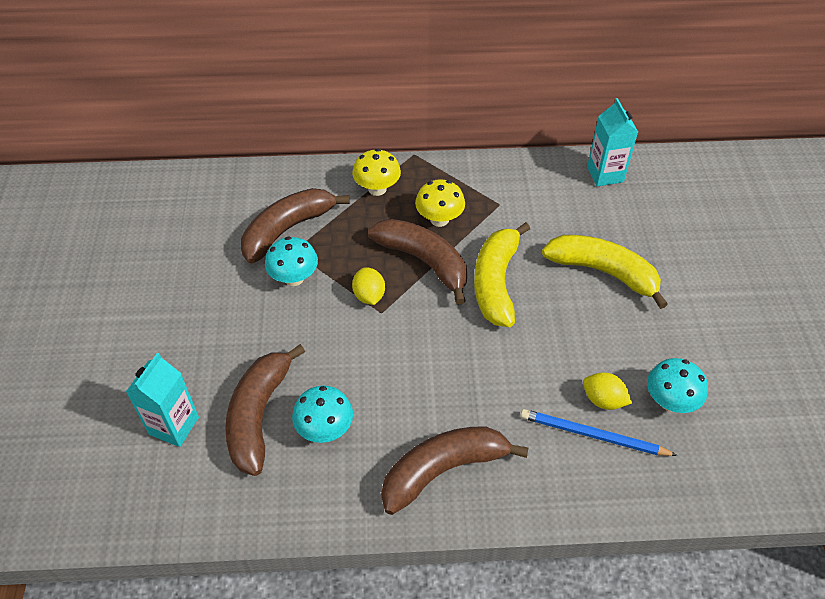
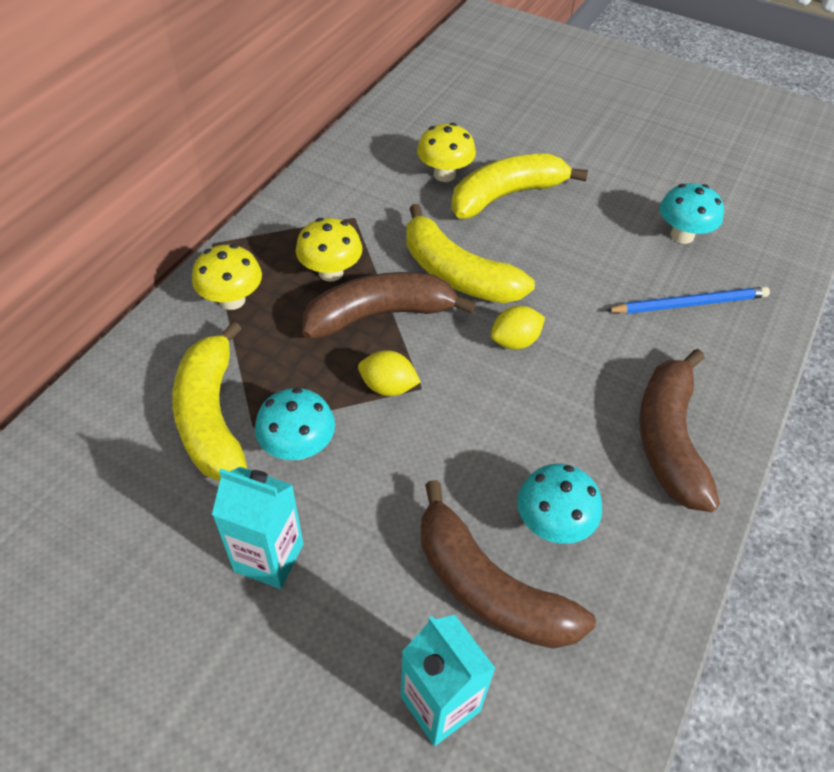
camera: 60 degrees left, 0 degrees up
(287, 229) = (212, 416): brown banana -> yellow banana
(590, 228) = (444, 174): none -> yellow mushroom
(593, 435) = (689, 304): blue pencil -> blue pencil turned 150 degrees counterclockwise
(603, 400) = (654, 276): yellow lemon -> yellow lemon (515, 341)
(605, 174) = (387, 130): turquoise carton -> turquoise carton (269, 557)

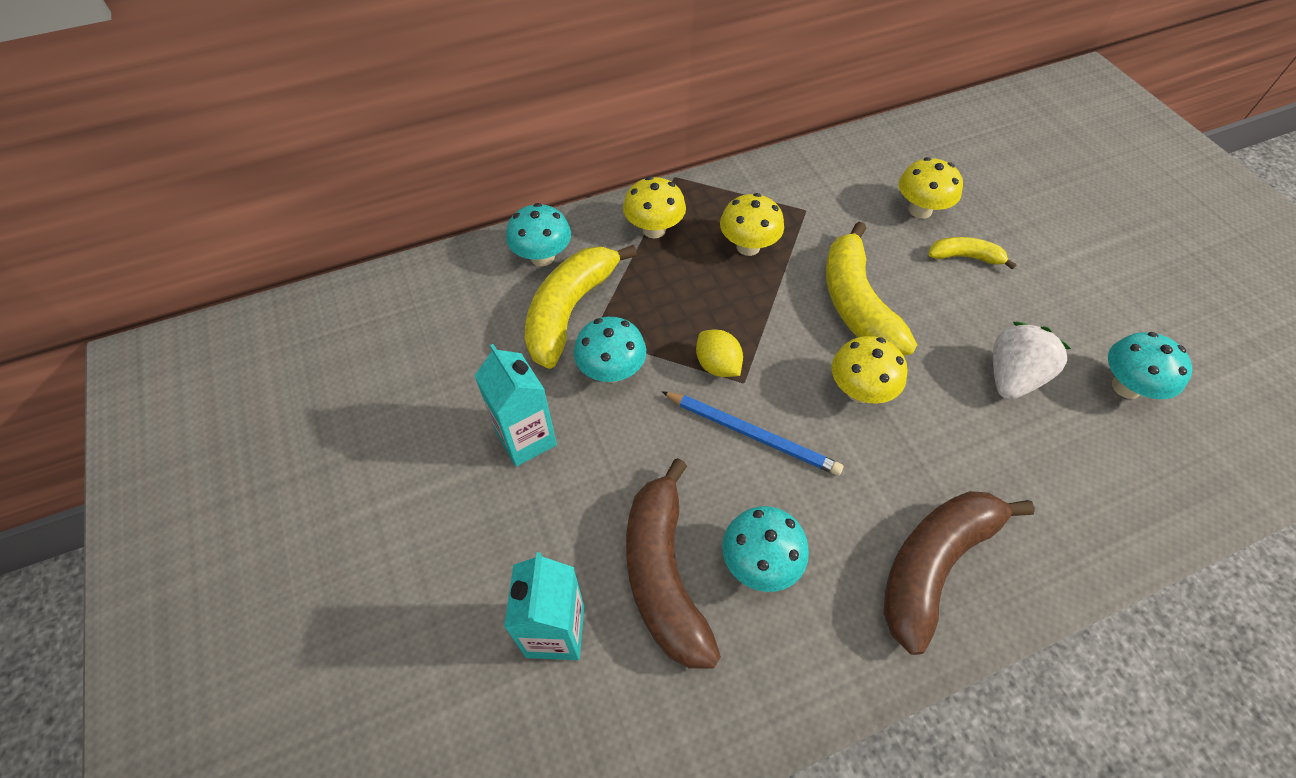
camera: 40 degrees right, 5 degrees up
(140, 382) = (542, 257): none -> turquoise mushroom
(380, 315) = (759, 303): brown banana -> none
(506, 195) = (965, 257): yellow banana -> yellow banana, size x0.52
(515, 341) = (859, 391): yellow lemon -> yellow mushroom
(608, 269) = (1012, 377): none -> white strawberry
(689, 304) = (1072, 456): blue pencil -> blue pencil (752, 434)

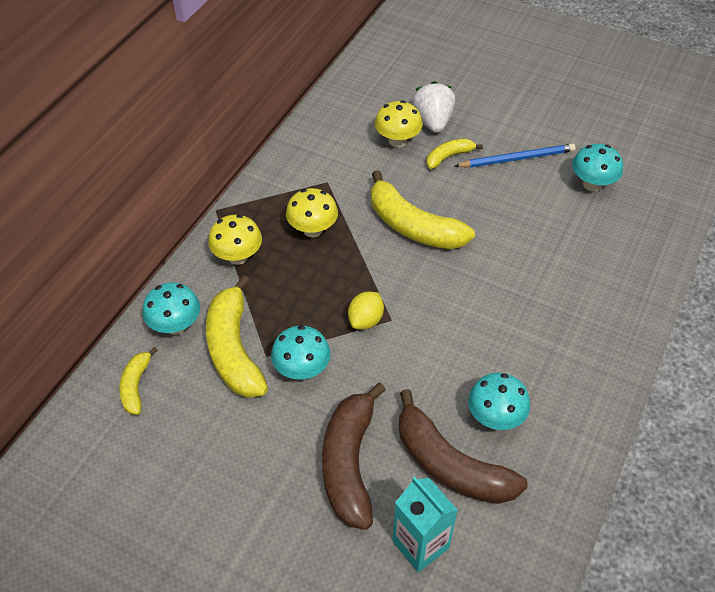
camera: 40 degrees left, 5 degrees down
(461, 287) = (136, 386): none -> yellow banana
(526, 438) = (289, 451): turquoise carton -> none
(717, 365) = (365, 320): yellow lemon -> yellow lemon turned 75 degrees counterclockwise
(752, 434) = (425, 348): blue pencil -> blue pencil (517, 159)
(859, 391) = (461, 279): yellow mushroom -> none
(934, 564) = (581, 350): brown banana -> brown banana (349, 463)
(1012, 377) = (533, 216): white strawberry -> white strawberry (433, 121)

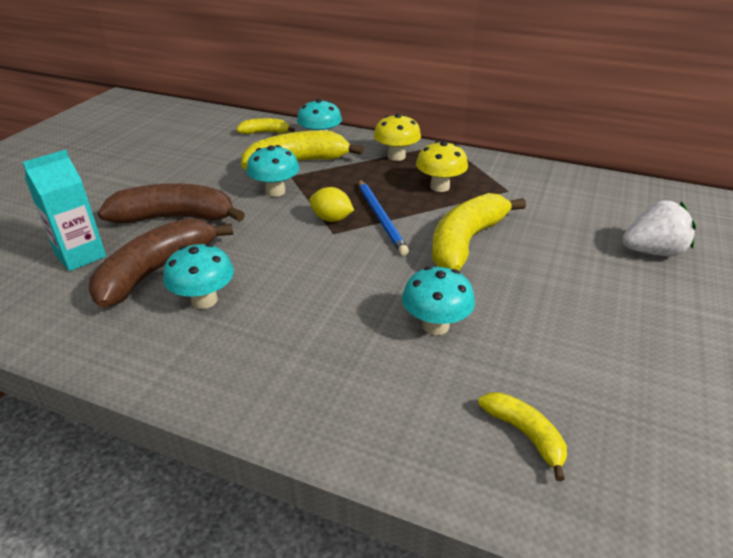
camera: 85 degrees right, 15 degrees down
(397, 141) = (599, 228): yellow mushroom -> none
(449, 157) = (595, 265): yellow banana -> yellow banana (525, 435)
(517, 159) = (631, 323): blue pencil -> blue pencil (381, 218)
(592, 184) = (624, 405): turquoise mushroom -> turquoise mushroom (435, 325)

